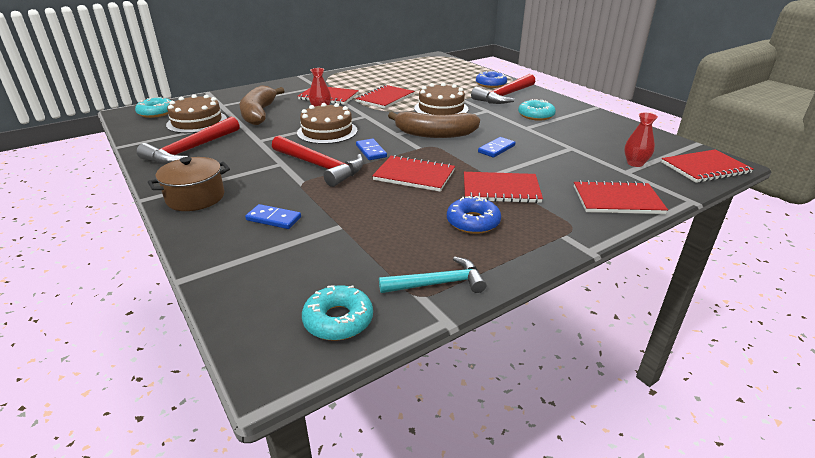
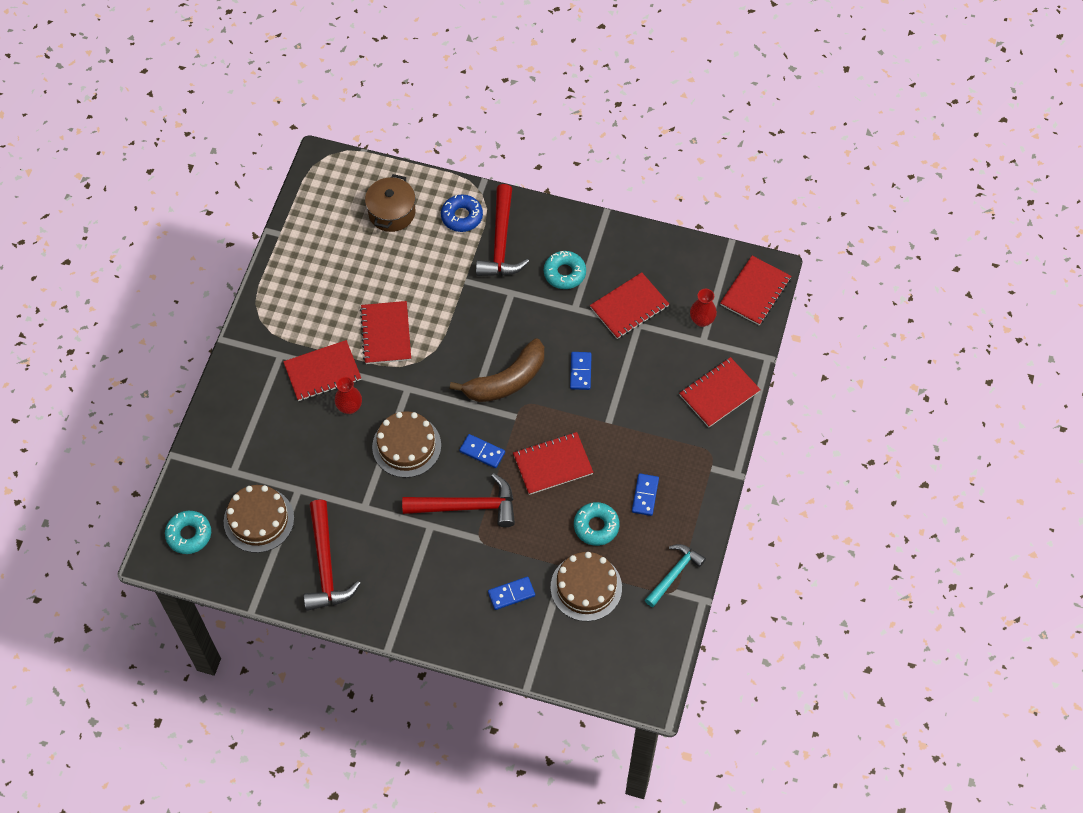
camera: 40 degrees left, 30 degrees up
(195, 198) = (424, 616): brown pot -> brown pot (392, 212)
(259, 114) = (298, 460): brown banana -> none
(338, 320) = (648, 643): turquoise donut -> turquoise donut (596, 526)
(441, 108) = (464, 320): brown cake -> brown cake (586, 587)
(473, 222) = (645, 495): blue donut -> blue domino
(501, 189) = (631, 437): red notebook -> red notebook (629, 307)

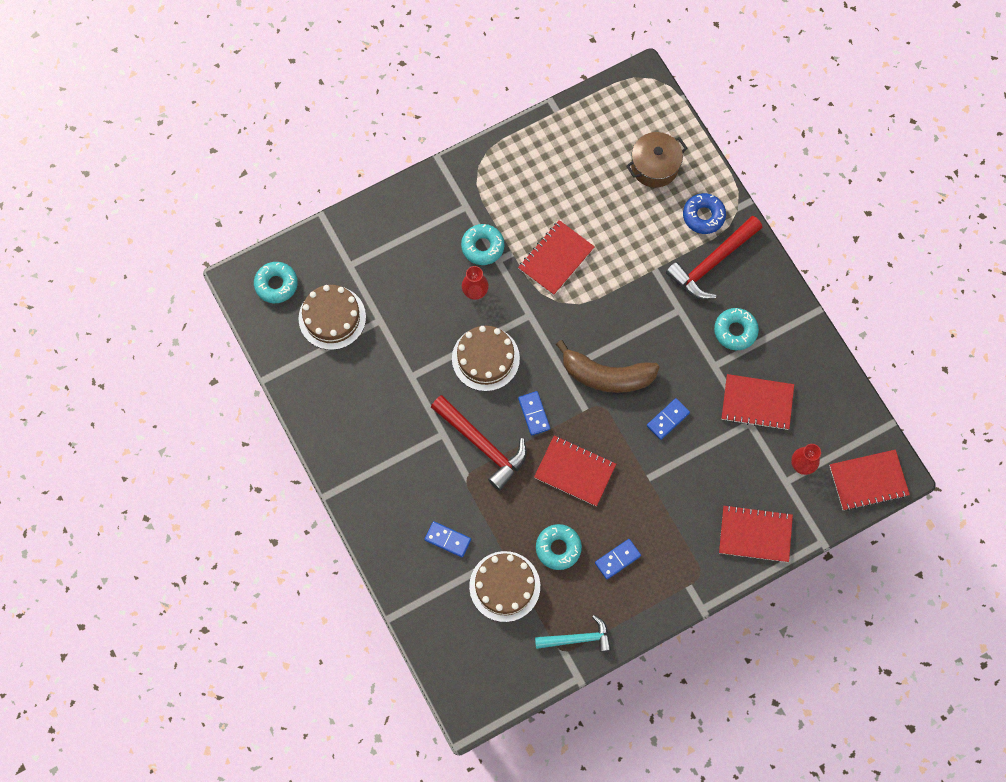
camera: 45 degrees right, 10 degrees up
(322, 372) = (482, 247): red notebook -> turquoise donut
(326, 565) = (343, 395): red hammer -> none

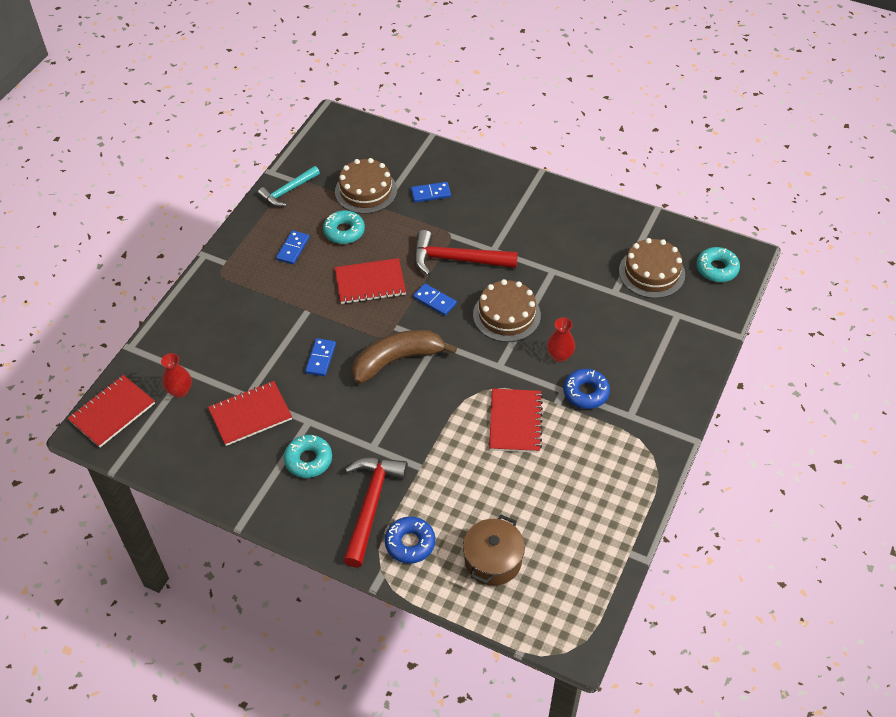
camera: 145 degrees right, 20 degrees down
(482, 247) = (586, 392): turquoise donut -> blue donut
(755, 534) = (191, 322): red notebook -> none

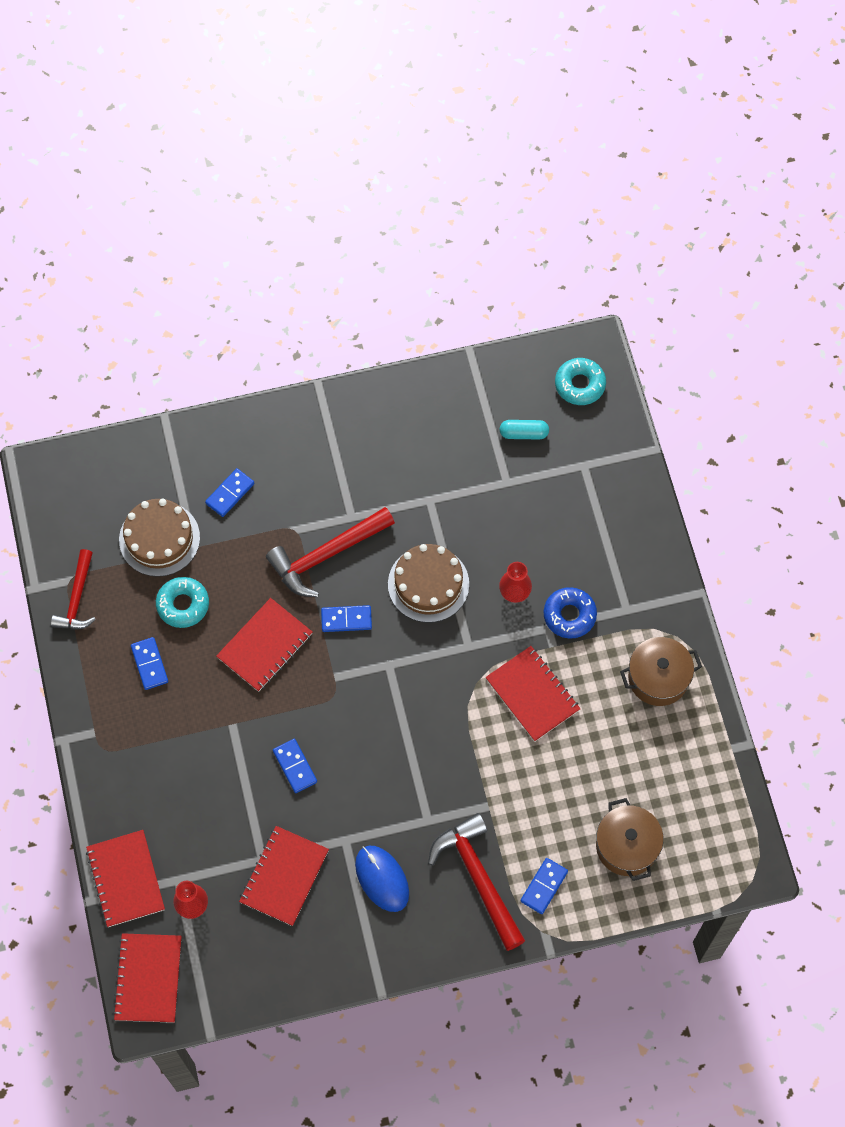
camera: 40 degrees left, 15 degrees up
(159, 349) = (126, 879): none -> red notebook
(288, 191) = (77, 599): turquoise hammer -> red hammer
(308, 460) = (382, 879): turquoise donut -> blue mouse
(397, 360) = (369, 712): brown banana -> none
(410, 543) = (544, 886): blue donut -> blue domino
(615, 471) = (658, 678): none -> brown pot
(651, 272) = (523, 433): brown cake -> turquoise capsule

